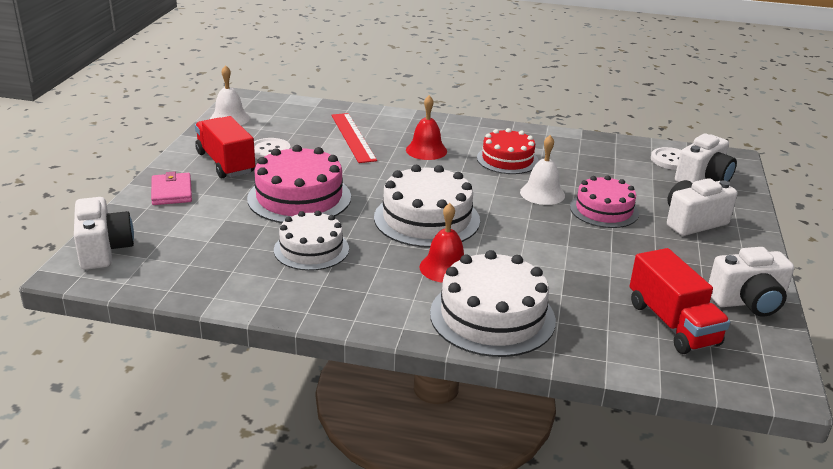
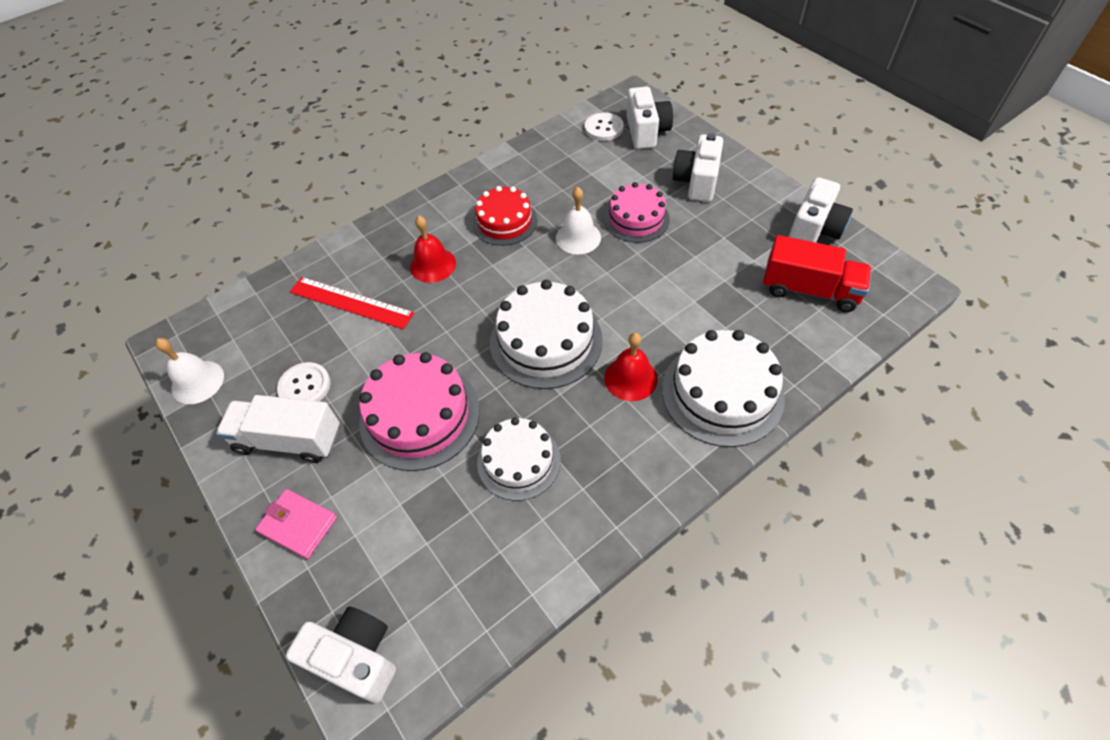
camera: 45 degrees left, 25 degrees up
(225, 163) = (289, 440): red truck -> white truck

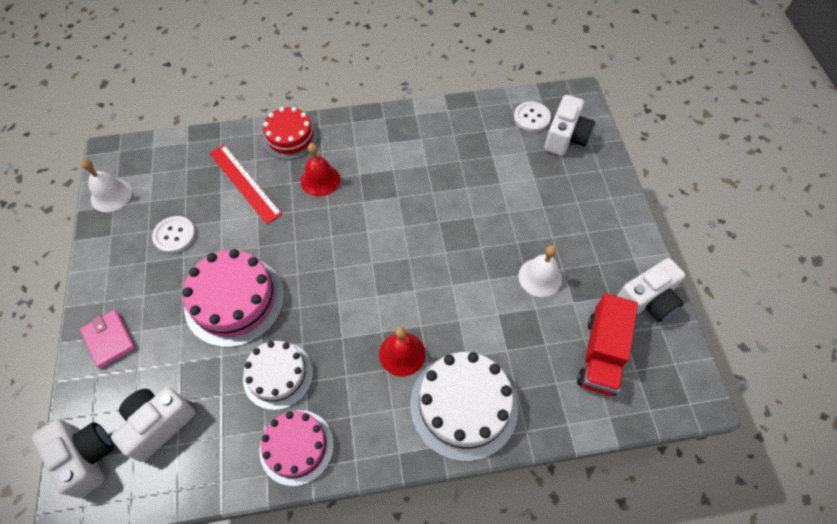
camera: 25 degrees right, 5 degrees up
(289, 440) = (140, 272): white truck -> none
(504, 222) = (396, 168): red cake -> red cake (290, 137)
(546, 341) = (360, 288): white cake -> none
(578, 237) = (443, 210): white bell -> white bell (540, 277)
(636, 218) = (501, 215): pink cake -> pink cake (296, 447)
(696, 182) = (575, 205): white camera -> white camera (159, 424)
(809, 289) = (601, 354): red truck -> red truck turned 60 degrees clockwise

